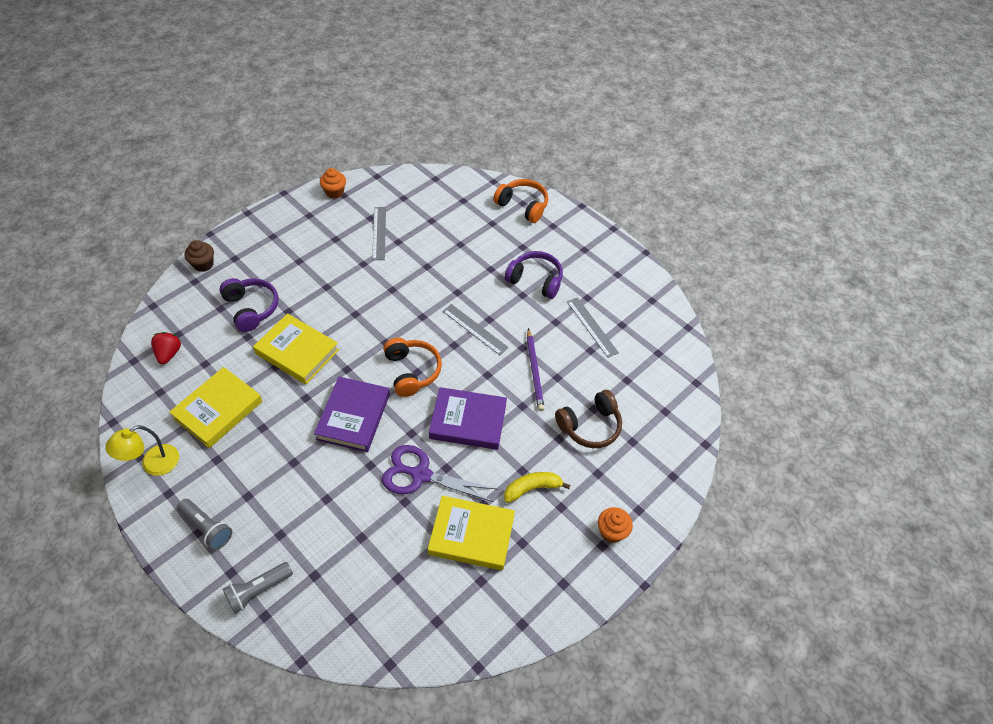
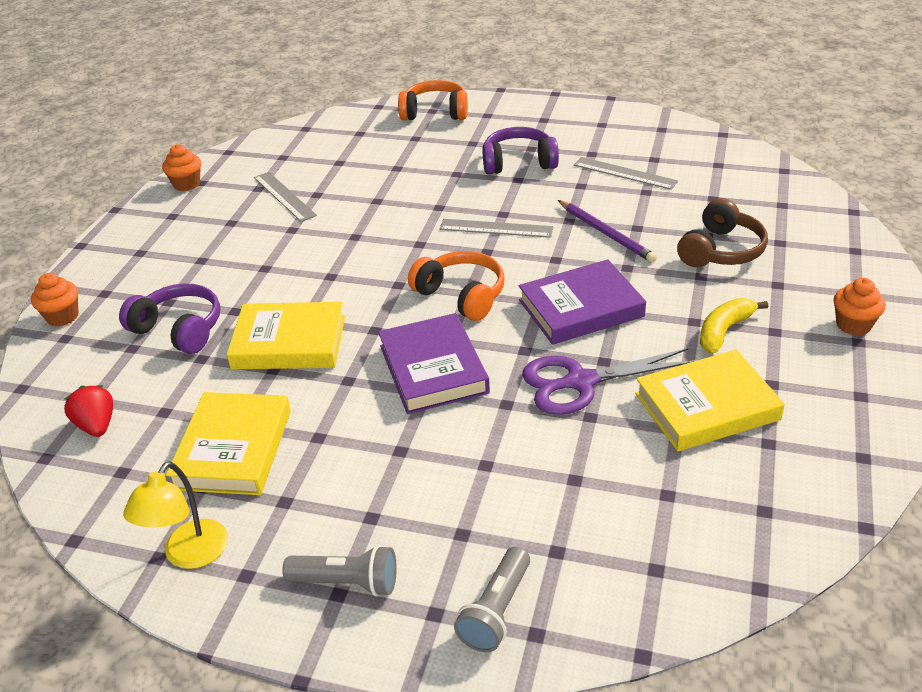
camera: 25 degrees left, 15 degrees down
(203, 264) = (62, 316): brown cupcake -> orange cupcake

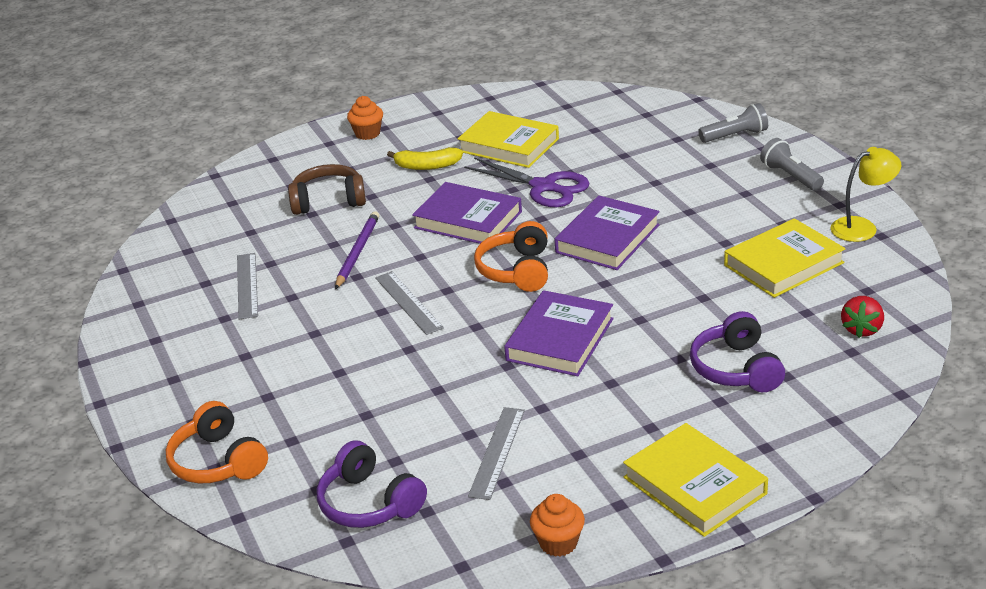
camera: 130 degrees left, 5 degrees down
(62, 316) = (821, 444): orange cupcake -> none
(289, 342) = (670, 309): yellow book -> yellow book (694, 485)
(344, 271) = (560, 339): none -> purple book
(518, 163) = (282, 348): purple headphones -> purple headphones (369, 503)

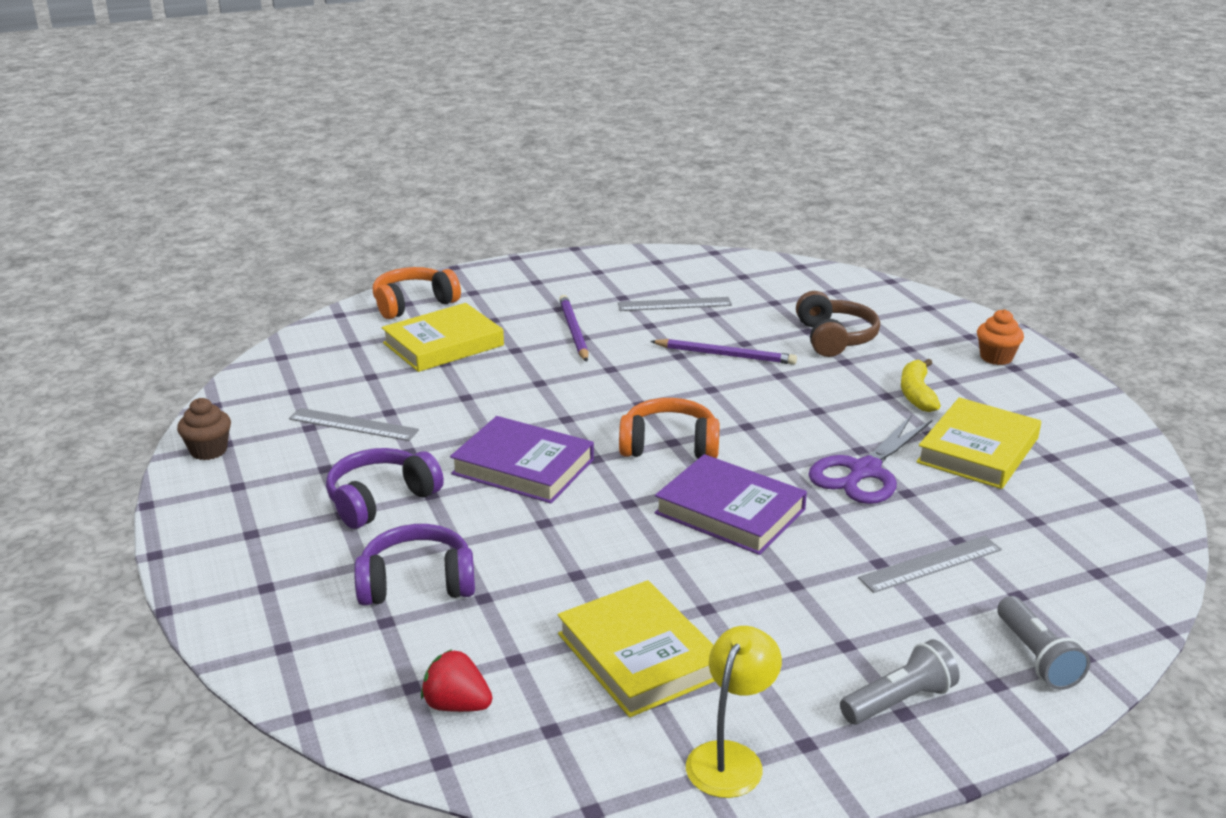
camera: 90 degrees right, 5 degrees down
(300, 340) = (573, 331): none -> purple pencil
(369, 503) = (321, 365): purple headphones -> purple headphones (381, 500)
(408, 302) = (622, 382): grey ruler -> grey ruler (930, 564)
(468, 220) = (786, 418): purple book -> none
(558, 543) = (209, 450): orange cupcake -> brown cupcake
(694, 485) = (235, 532): yellow book -> yellow book (443, 344)
(862, 227) = (730, 757): yellow lamp -> yellow lamp turned 135 degrees counterclockwise

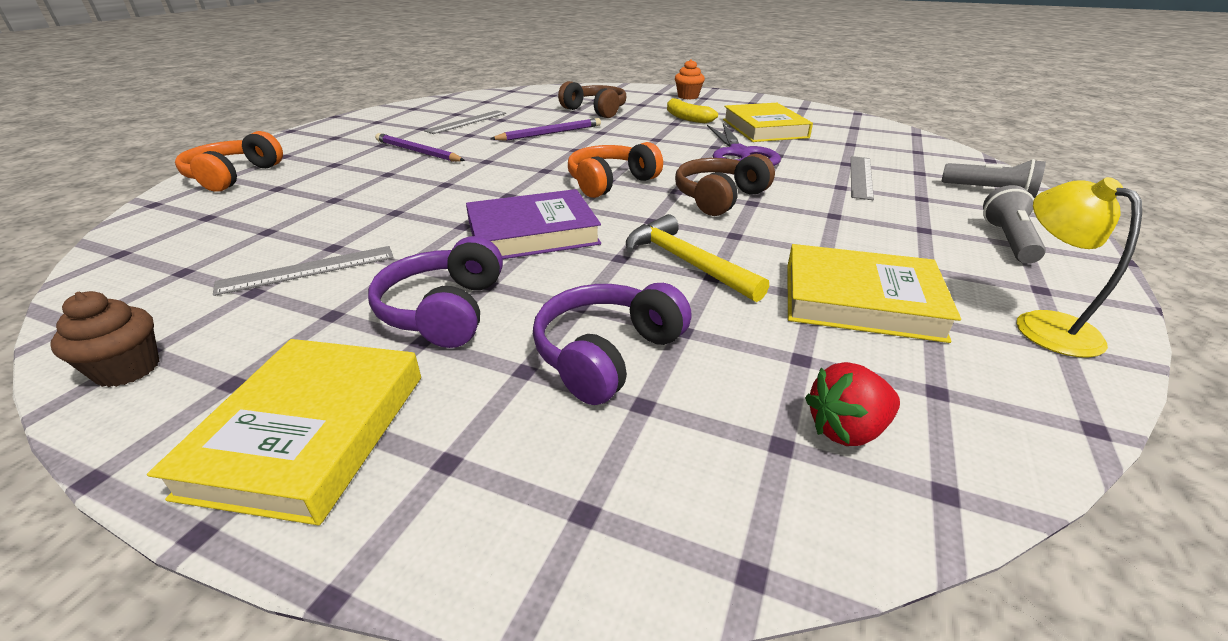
camera: 45 degrees left, 5 degrees up
(443, 344) = (311, 189): yellow book -> yellow book (309, 432)
(581, 553) = (686, 262): none -> yellow hammer
(730, 511) = (719, 198): purple book -> brown headphones

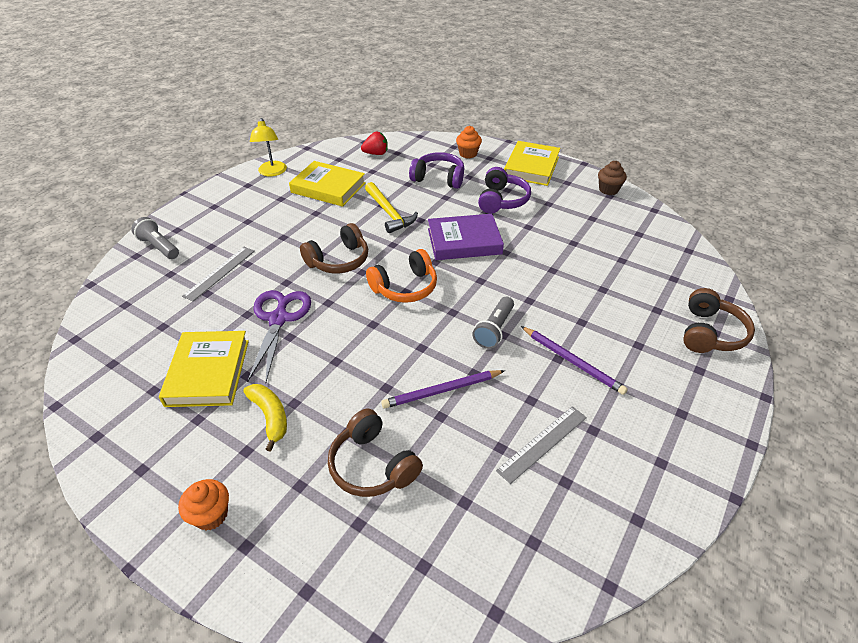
camera: 170 degrees left, 10 degrees up
(233, 176) = (710, 333): orange headphones -> brown headphones
(307, 270) = (576, 228): grey ruler -> none
(525, 473) = (468, 154): none -> orange cupcake
(607, 354) = (438, 178): purple headphones -> purple headphones turned 120 degrees counterclockwise
(1008, 240) = (217, 209): grey flashlight -> grey flashlight (494, 330)

